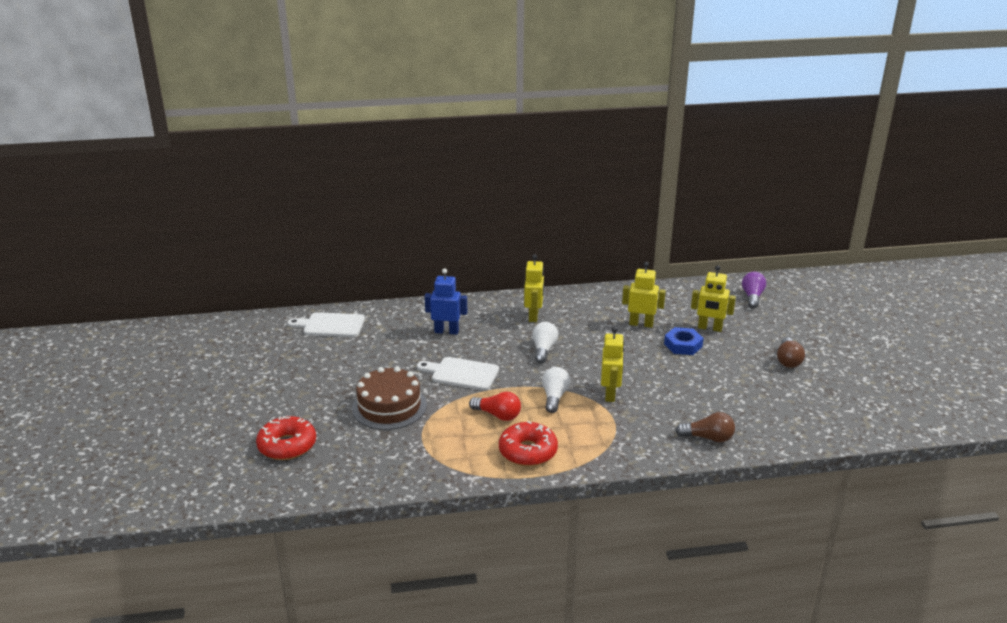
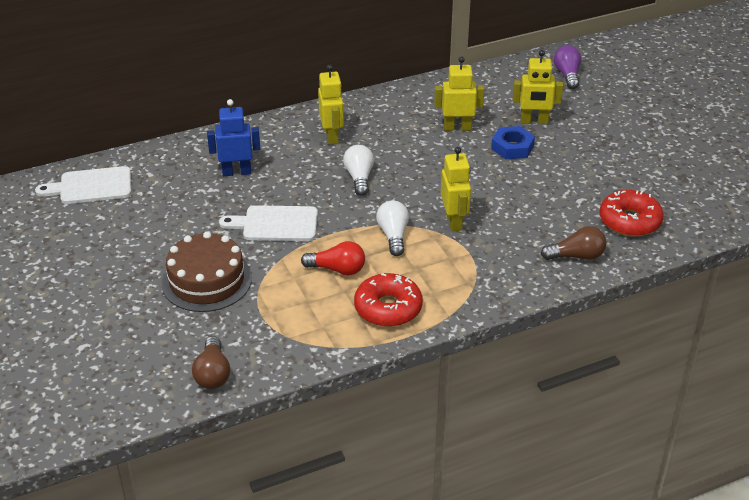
camera: 15 degrees left, 10 degrees up
(287, 446) = (103, 353): red donut -> red donut (629, 221)
(788, 360) = (629, 148): brown light bulb -> brown light bulb (213, 374)

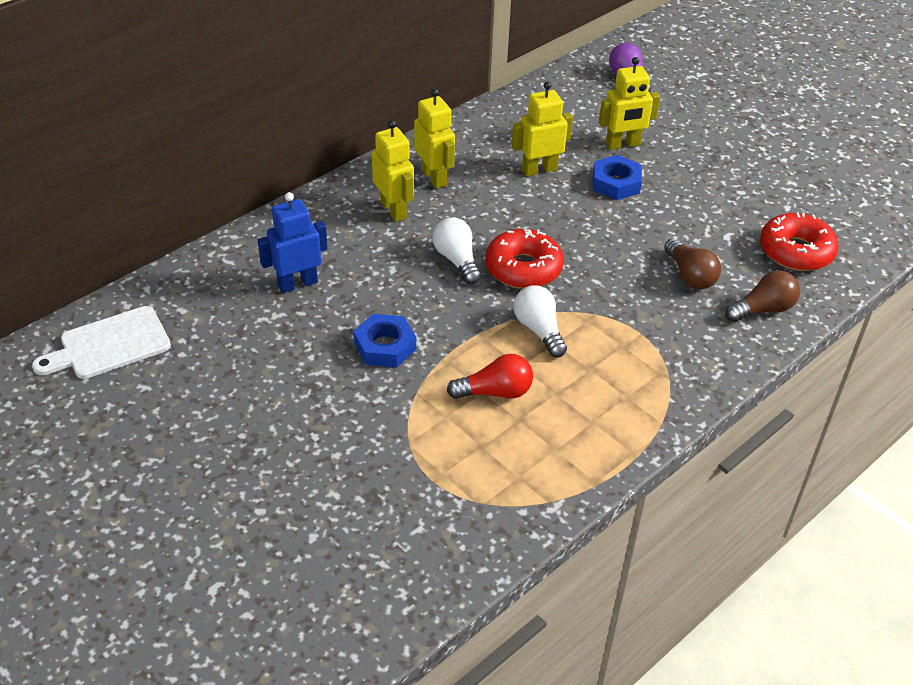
camera: 20 degrees left, 5 degrees up
(206, 281) = (336, 448): brown cake -> none
(213, 374) = (413, 582): brown light bulb -> brown light bulb (690, 275)
(275, 224) = (385, 346): white cutting board -> blue nut
(388, 308) = (584, 431): red donut -> red donut (523, 268)
(454, 221) = (600, 295): yellow robot -> yellow robot (434, 177)

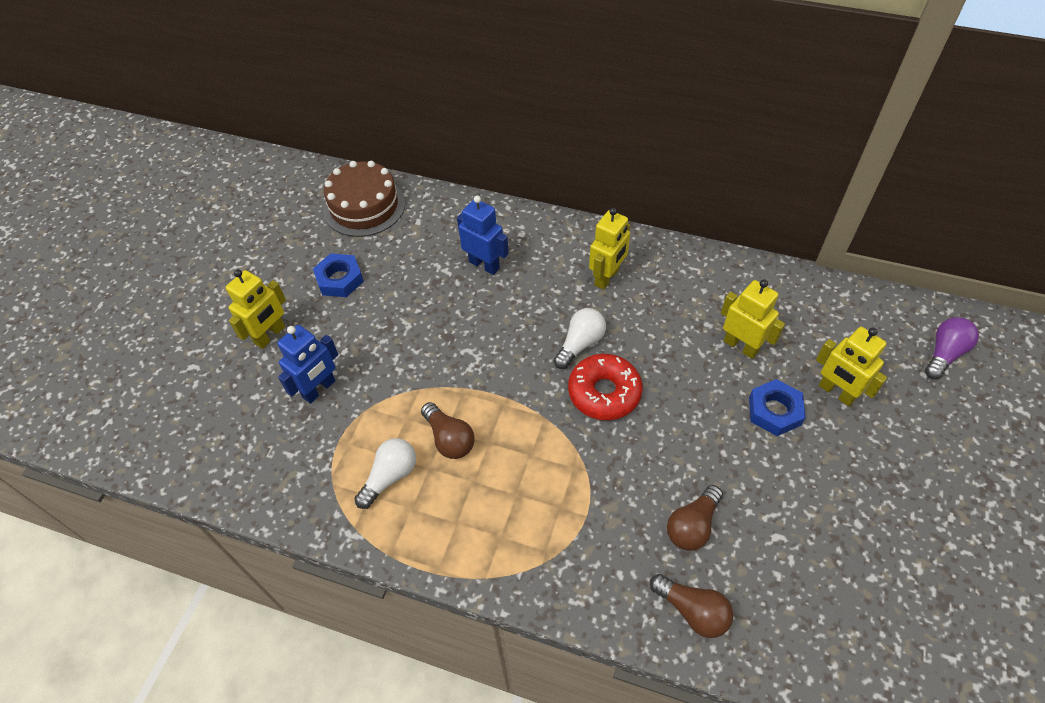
camera: 65 degrees right, 10 degrees up
(109, 345) = (364, 206): white cutting board -> brown cake
(351, 474) = (319, 389): none -> blue robot
(385, 346) = (454, 346): blue nut -> blue nut (339, 279)
(434, 177) = (667, 282): yellow robot -> yellow robot (270, 335)
(495, 392) = (449, 439): red light bulb -> brown light bulb
(539, 330) = (538, 437): white light bulb -> white light bulb (390, 476)
(796, 251) = (806, 612): red donut -> none

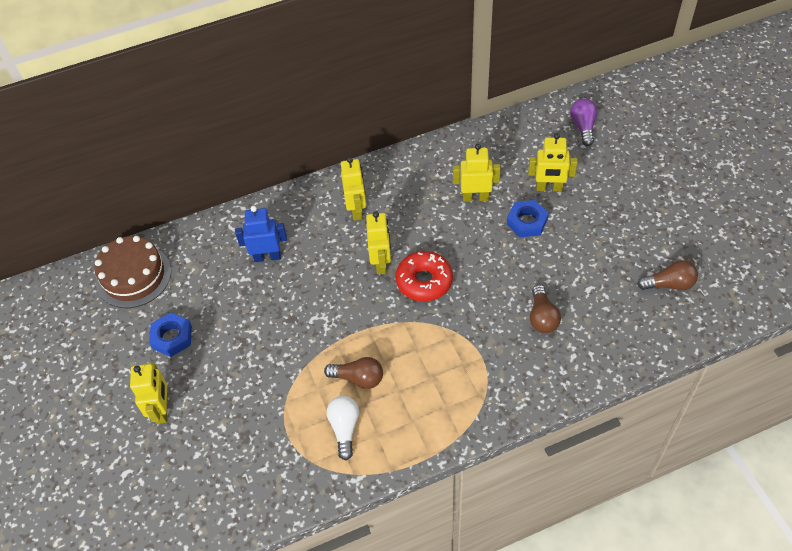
camera: 40 degrees left, 0 degrees up
(319, 389) = (238, 415): blue robot -> none
(580, 344) = (381, 263): white light bulb -> yellow robot
(692, 611) = (582, 360): brown light bulb -> brown light bulb (669, 284)

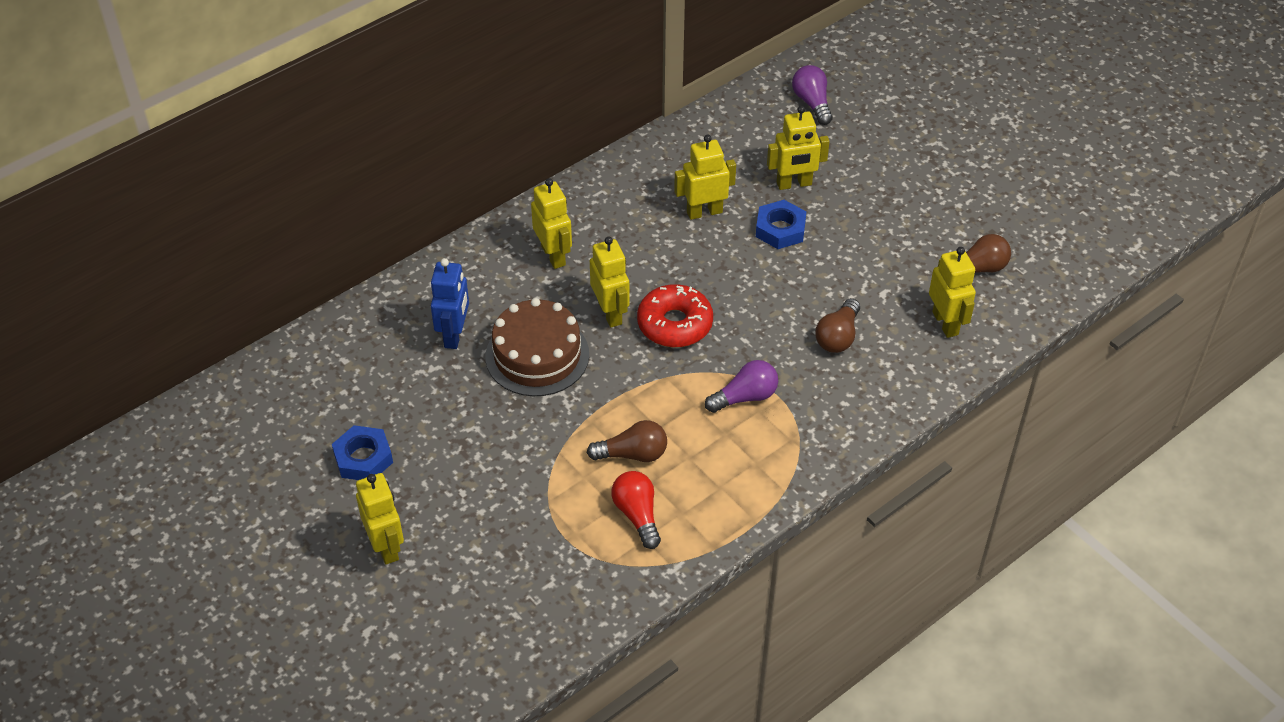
camera: 20 degrees left, 5 degrees down
(133, 276) = (276, 395): brown cake -> brown cake (537, 355)
(267, 257) = (454, 335): blue robot -> blue robot turned 120 degrees clockwise
(344, 428) = (637, 515): white light bulb -> red light bulb
(456, 351) = (745, 397): none -> purple light bulb
(542, 317) = (838, 336): brown light bulb -> brown light bulb turned 45 degrees clockwise
(629, 324) = (945, 323): none -> yellow robot

